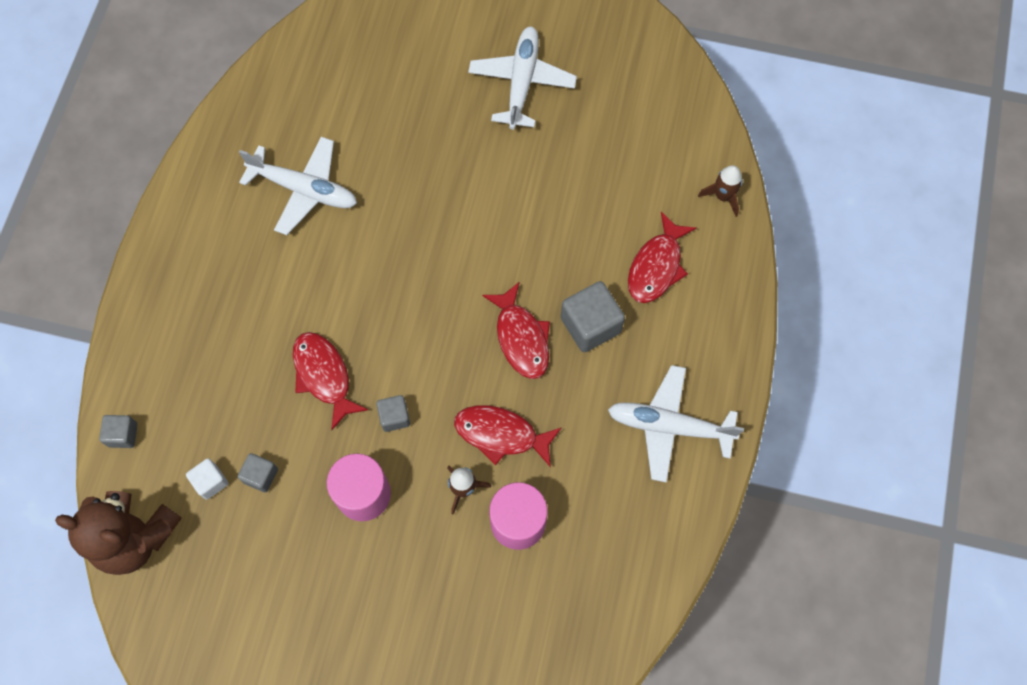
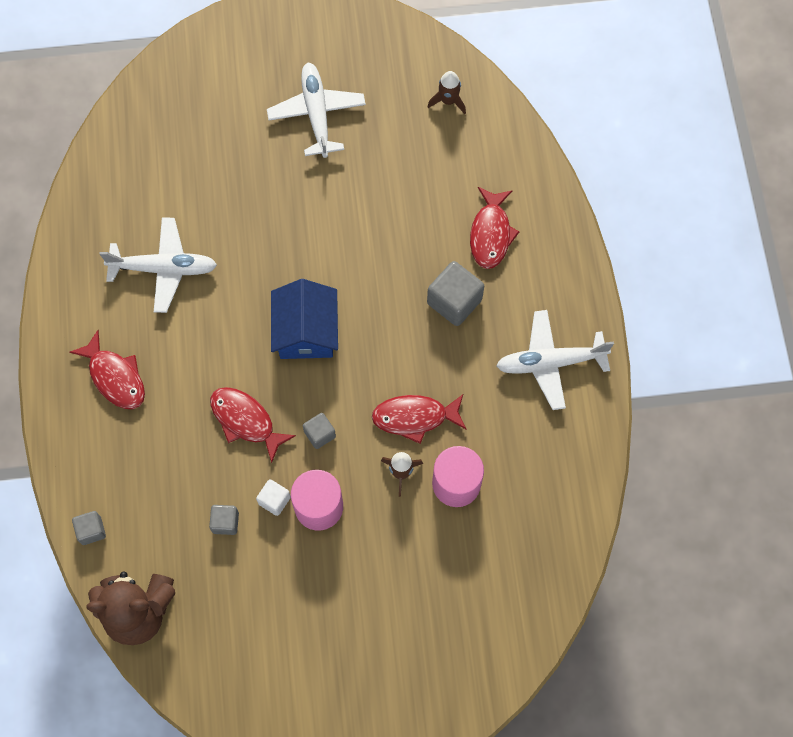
camera: 20 degrees left, 0 degrees up
(210, 482) = (184, 542): white cube -> white cube (274, 500)
(423, 304) = (306, 331): none -> blue house
(521, 338) = (400, 332): red fish -> red fish (115, 377)
(723, 196) = (524, 157): brown rocket -> brown rocket (448, 101)

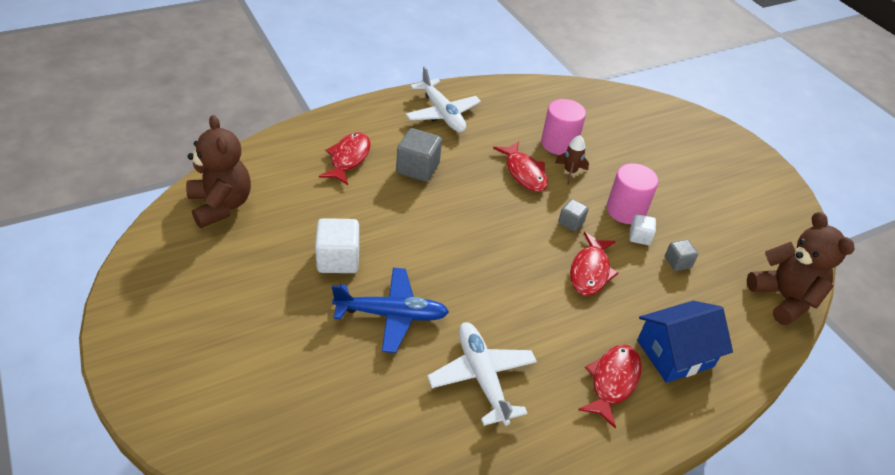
camera: 115 degrees left, 25 degrees down
(91, 530) = (753, 352): grey cube -> none
(257, 216) = (392, 315): none -> blue plane
(306, 331) = (490, 251): blue house -> blue house (675, 353)
(317, 113) = (258, 297): white plane -> none
(341, 188) = (338, 259): none -> white cube
(448, 101) = (221, 205): brown rocket -> brown teddy bear
(491, 234) = (348, 158): red fish -> red fish turned 60 degrees counterclockwise

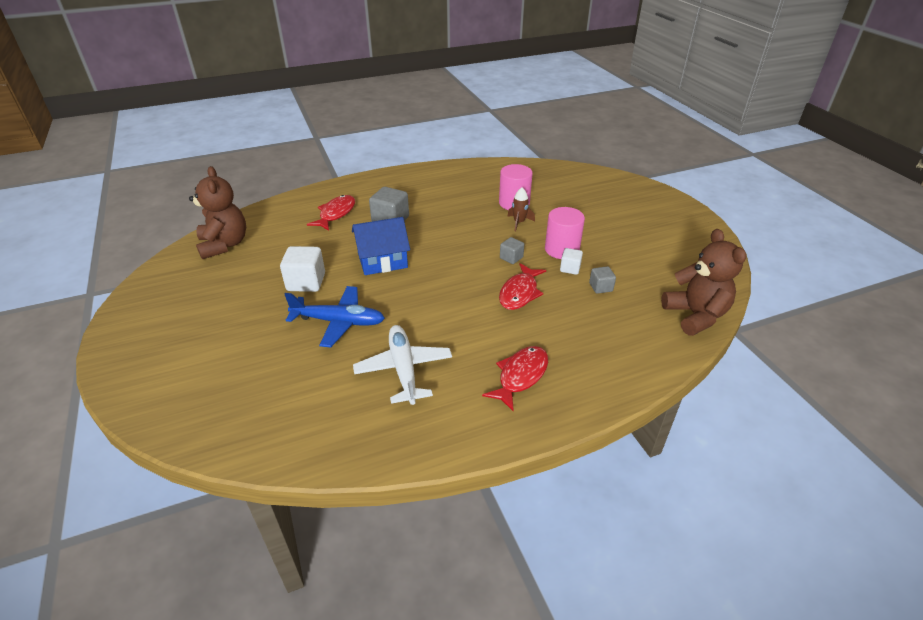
camera: 10 degrees right, 5 degrees down
(442, 114) = (421, 184): white plane -> none
(524, 173) = (479, 223): red fish -> none
(675, 353) = (583, 356): blue house -> blue house (382, 260)

